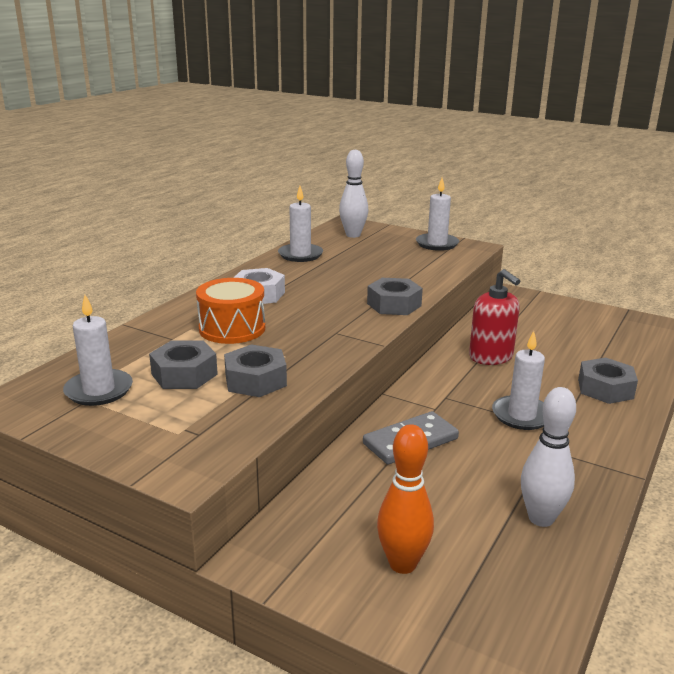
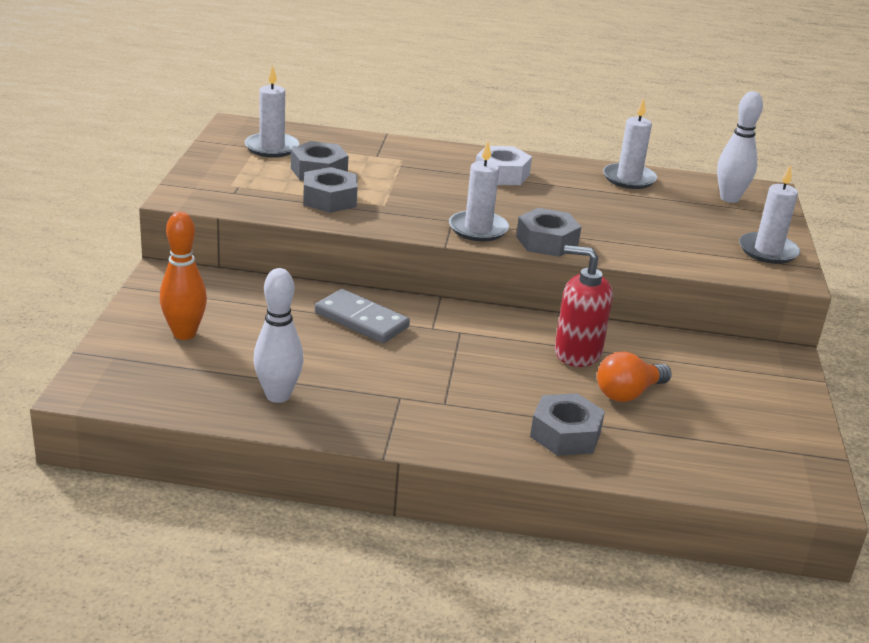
camera: 65 degrees right, 5 degrees up
(232, 328) = (417, 175): orange drum -> none
(491, 357) = (577, 353): red soap dispenser -> red soap dispenser turned 75 degrees clockwise
(521, 415) = (456, 378): white candle -> white candle (478, 229)
(550, 352) = (628, 393): none -> orange light bulb

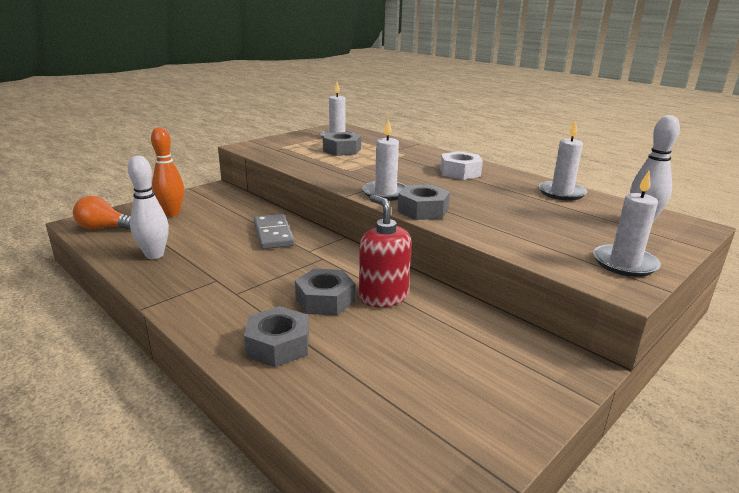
camera: 40 degrees right, 5 degrees down
(329, 199) = (321, 161): grey nut -> grey nut (325, 300)
(628, 393) = (377, 337): orange light bulb -> orange light bulb (104, 228)

